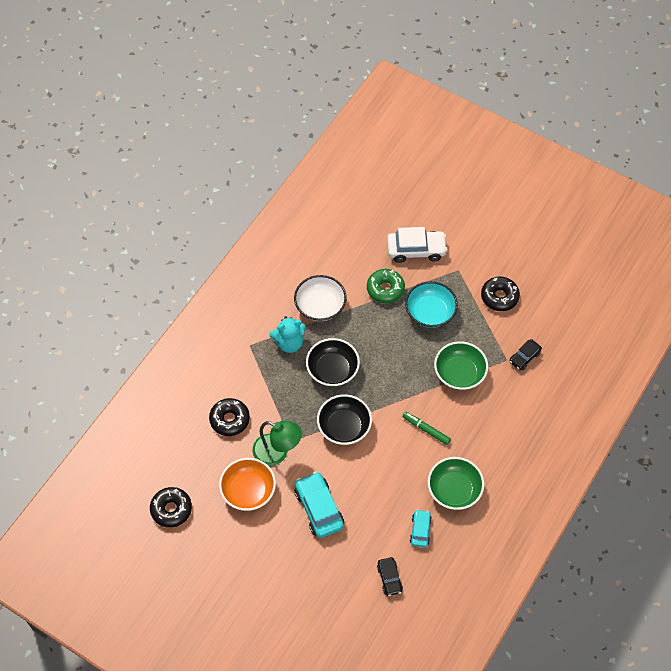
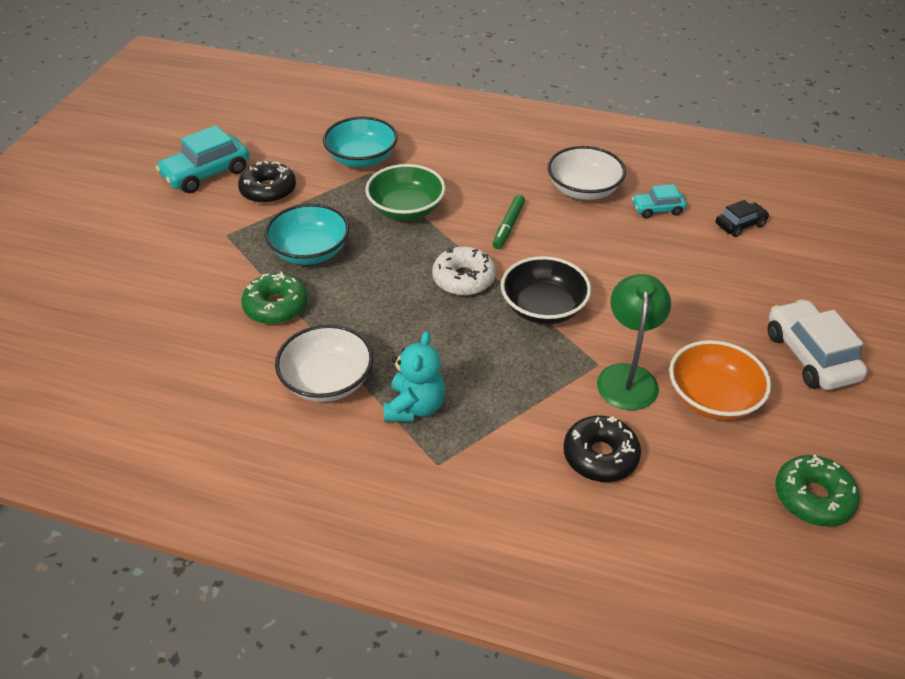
camera: 105 degrees left, 15 degrees down
(171, 509) = (813, 497): black donut -> green donut
(289, 343) = (415, 407): turquoise teddy bear -> turquoise teddy bear turned 45 degrees clockwise
(319, 508) = (689, 309): turquoise car -> turquoise car (206, 173)
(332, 370) = (448, 340): black bowl -> none
(382, 390) = (463, 279): none -> white donut
(416, 250) = (192, 284): white car -> white car (810, 356)
(454, 490) = (583, 190): green bowl -> white bowl
(524, 357) = (362, 158): black car -> turquoise bowl

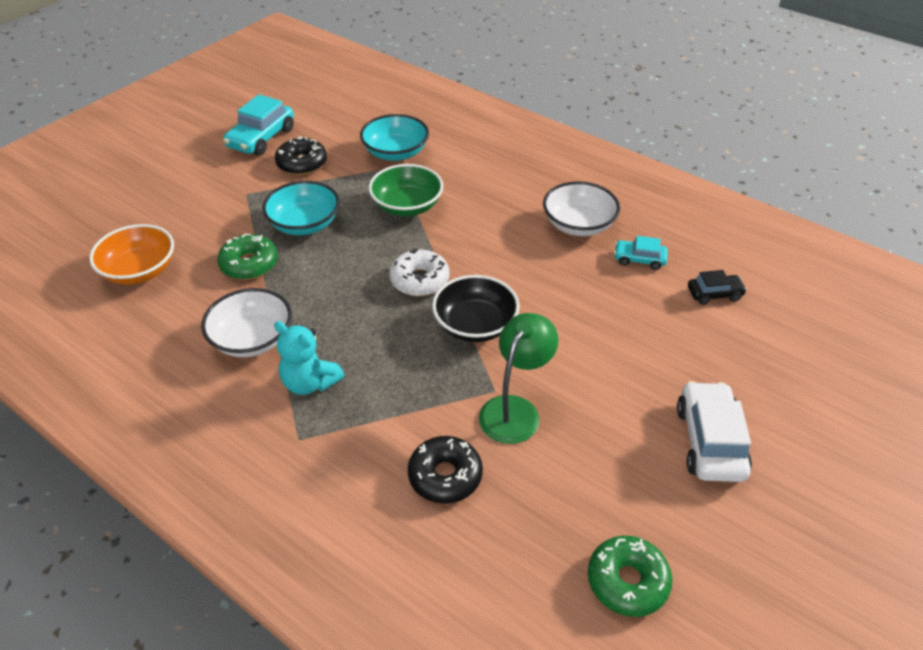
camera: 20 degrees right, 0 degrees up
(206, 173) = (261, 138): turquoise car -> turquoise car turned 45 degrees counterclockwise
(415, 407) = (310, 382): turquoise teddy bear -> turquoise teddy bear turned 90 degrees clockwise
(508, 226) = (488, 242): green marker -> none
(712, 398) = (585, 454): orange bowl -> orange bowl (140, 270)

